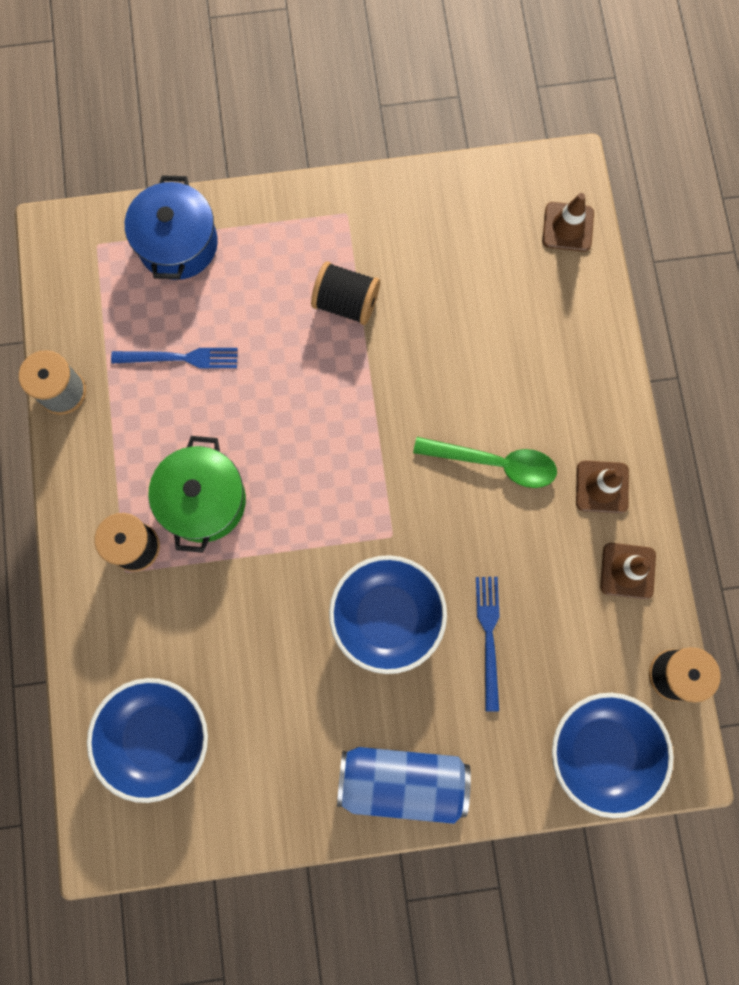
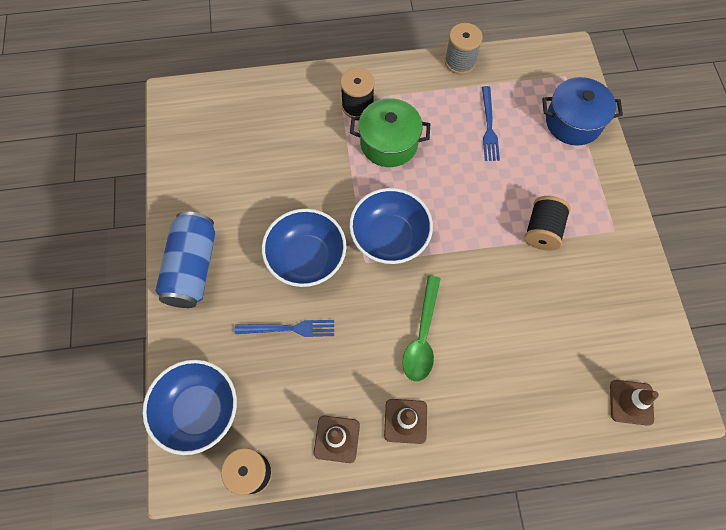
camera: 90 degrees right, 10 degrees down
(157, 737) = (235, 122): blue bowl -> blue bowl (389, 237)

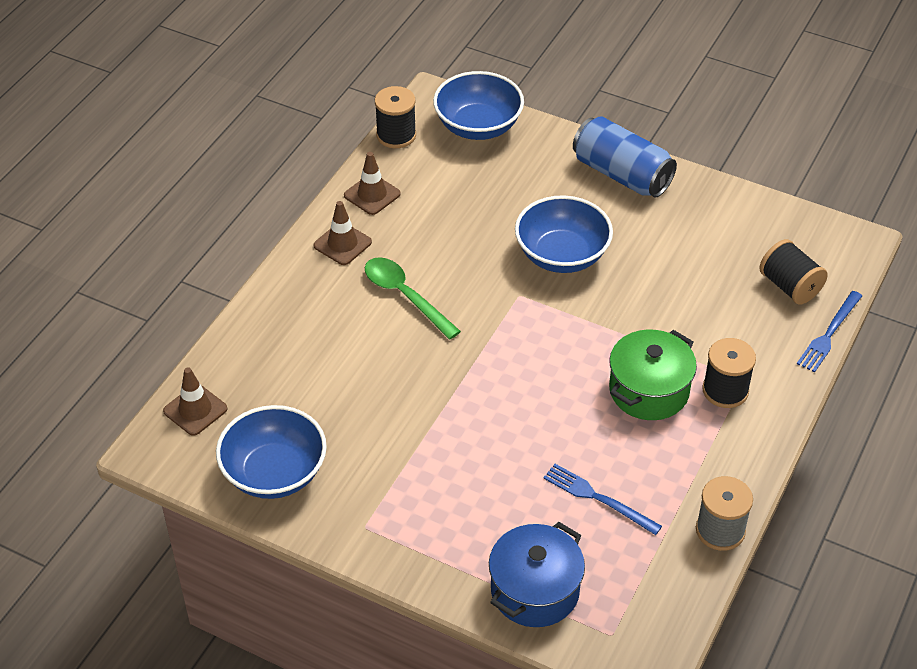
camera: 125 degrees right, 20 degrees down
(289, 328) = (499, 210): blue fork -> blue fork (829, 334)
(389, 237) = (530, 328): blue bowl -> blue bowl (274, 473)
(542, 230) = (424, 460): black spool -> black spool (789, 286)

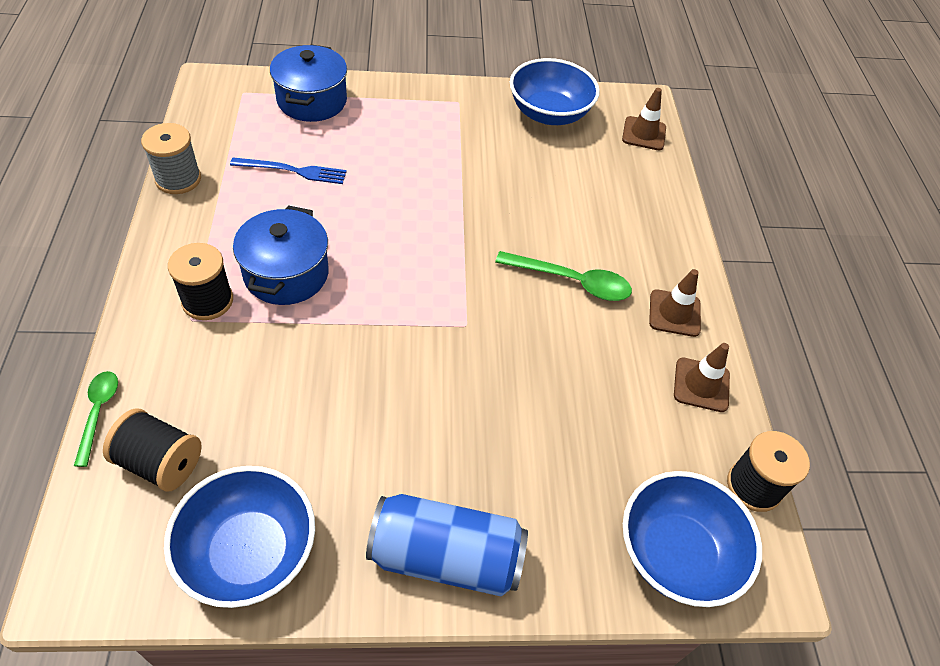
camera: 145 degrees right, 5 degrees up
(562, 255) = (451, 392): blue bowl -> blue bowl (249, 552)
(649, 390) = (286, 274): green pot -> blue pot
(829, 334) = (98, 413): blue fork -> green spoon

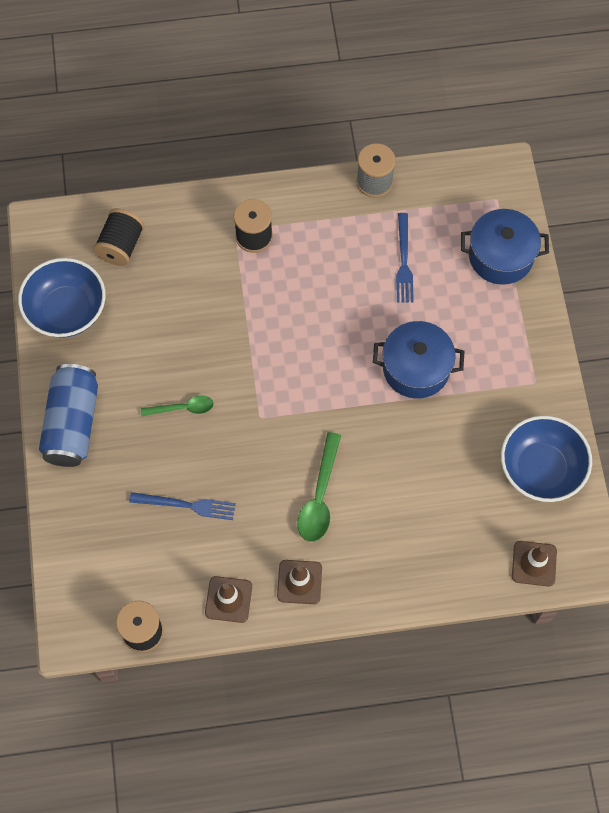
camera: 90 degrees right, 15 degrees up
(98, 413) = (152, 200): green spoon -> green spoon (182, 408)
(286, 274) = (289, 282): blue pot -> blue pot (416, 368)
(579, 417) = (186, 505): none -> blue fork
(676, 553) = (86, 571): blue bowl -> none

